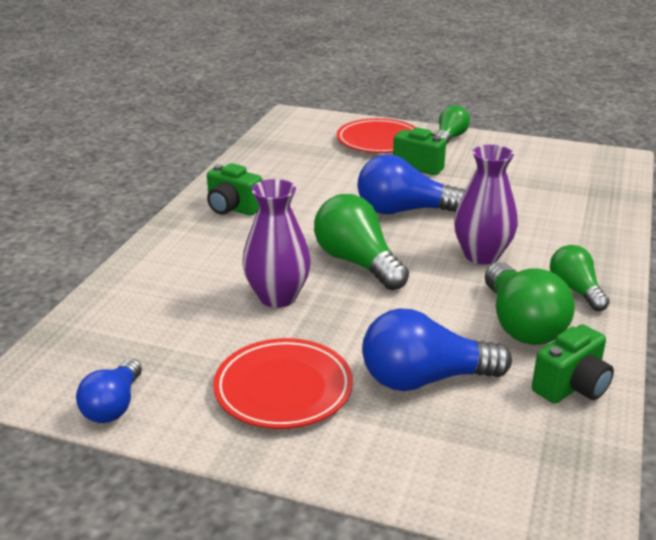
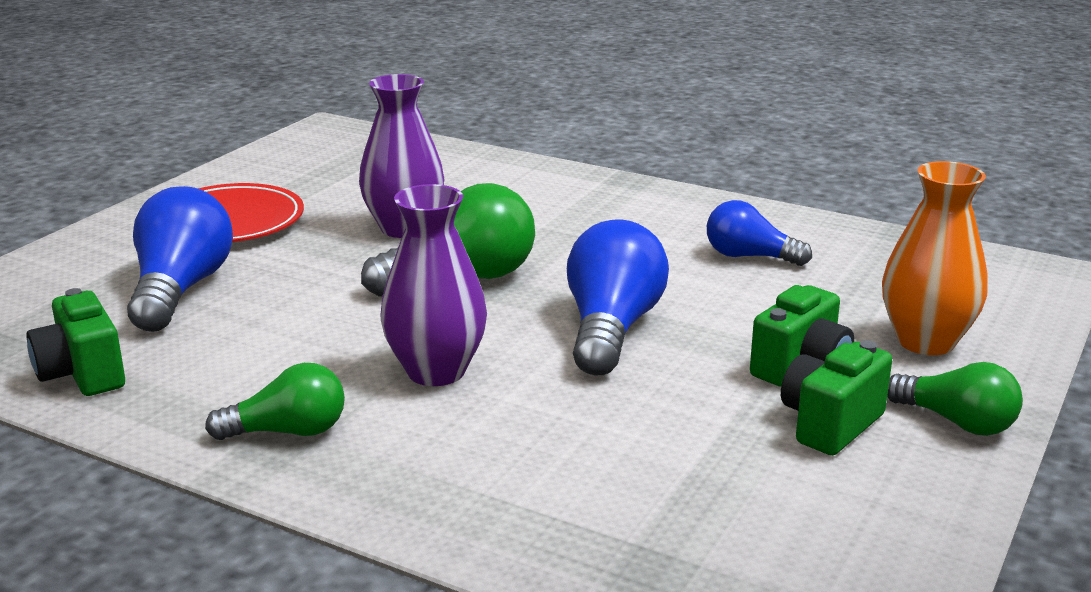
camera: 100 degrees right, 5 degrees down
(114, 405) = (267, 159): blue light bulb -> blue light bulb (749, 257)
(232, 208) = (650, 214): green camera -> green camera (830, 424)
(379, 141) = (925, 341): red plate -> orange vase
(521, 324) = (236, 368): green light bulb -> none

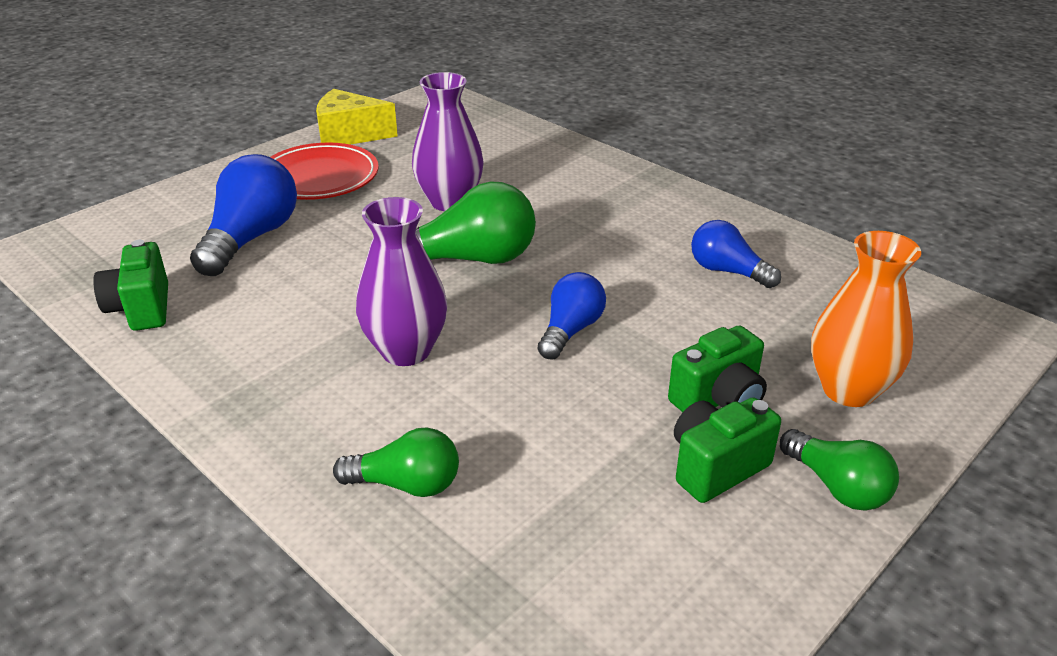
camera: 15 degrees right, 10 degrees up
(242, 177) = (349, 135): none -> yellow cheese
(288, 432) = (262, 391): green light bulb -> green light bulb (406, 484)
(611, 329) = (570, 330): blue light bulb -> blue light bulb, size x0.62

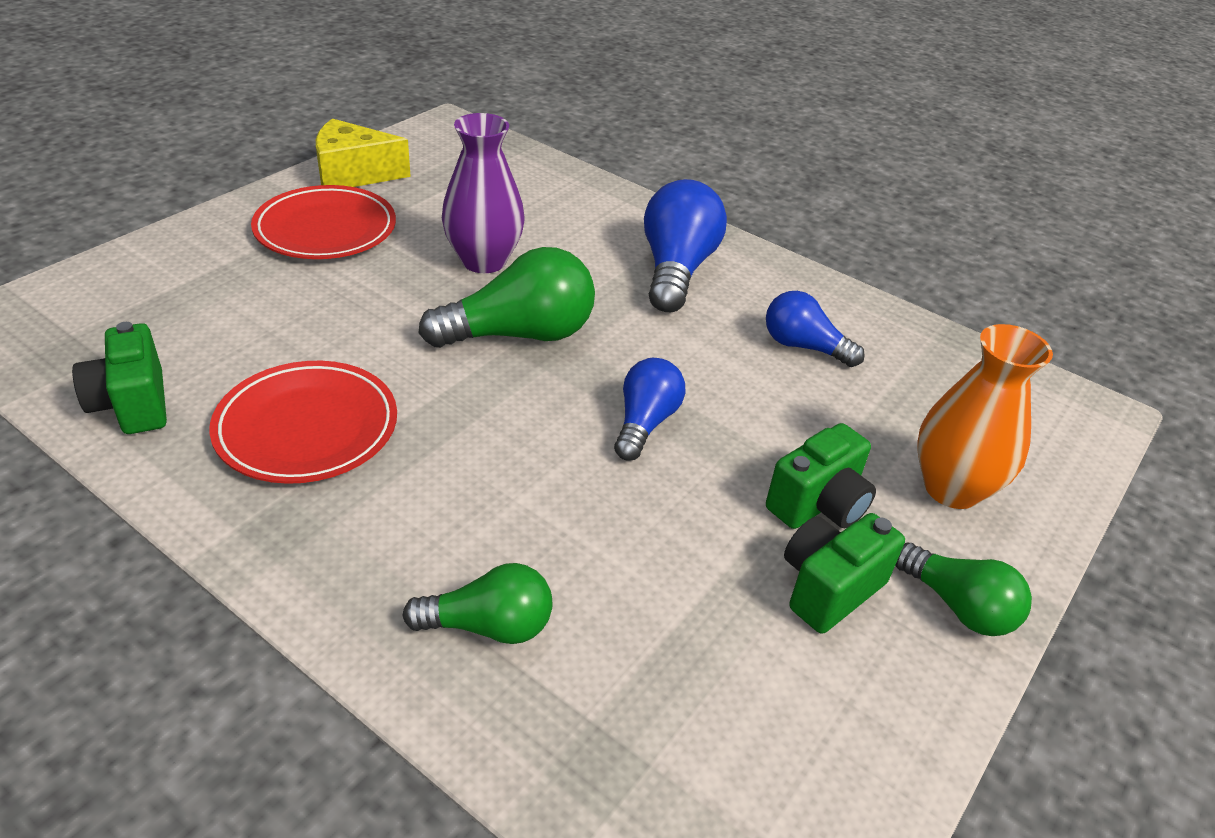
camera: 10 degrees left, 5 degrees up
(251, 238) = (255, 309): blue light bulb -> blue light bulb (676, 270)
(279, 329) = (307, 428): none -> red plate
(406, 350) = (462, 453): purple vase -> none

